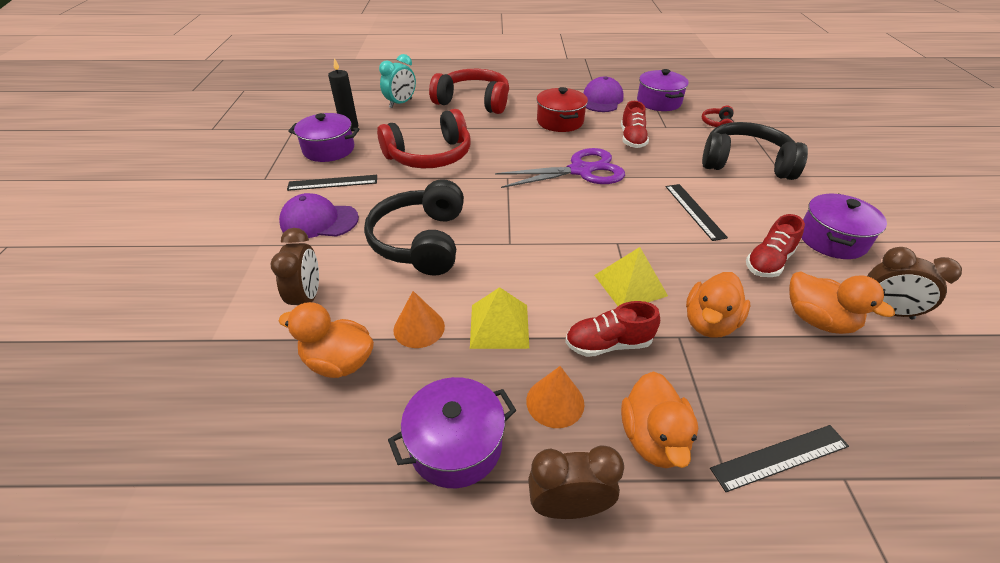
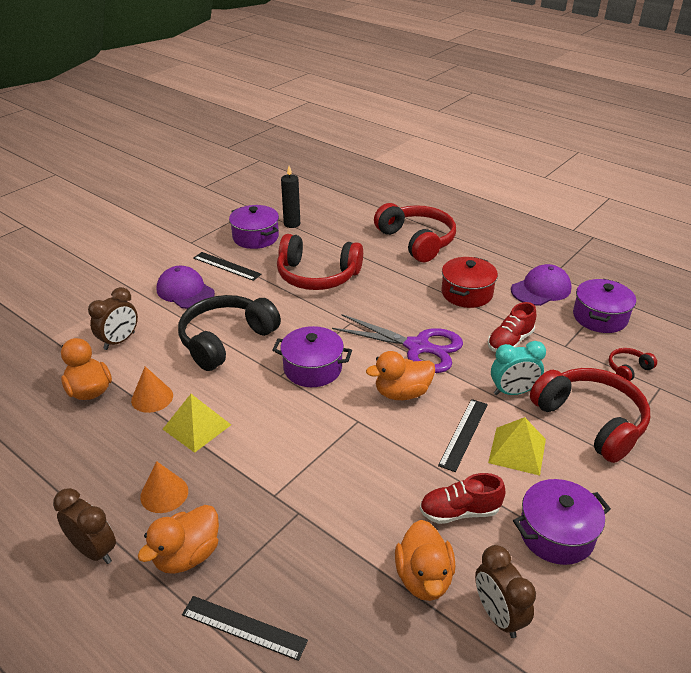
camera: 40 degrees right, 5 degrees down
(401, 103) = (355, 218): turquoise clock -> turquoise clock (513, 392)
(456, 445) = (86, 477): purple pot -> purple pot (312, 368)
(608, 344) = (244, 484): red shoe -> none
(630, 285) = (319, 456): yellow pyramid -> yellow pyramid (517, 451)
(709, 323) = (334, 519): orange duck -> orange duck (402, 393)
(745, 163) = (590, 421): black headphones -> red headphones

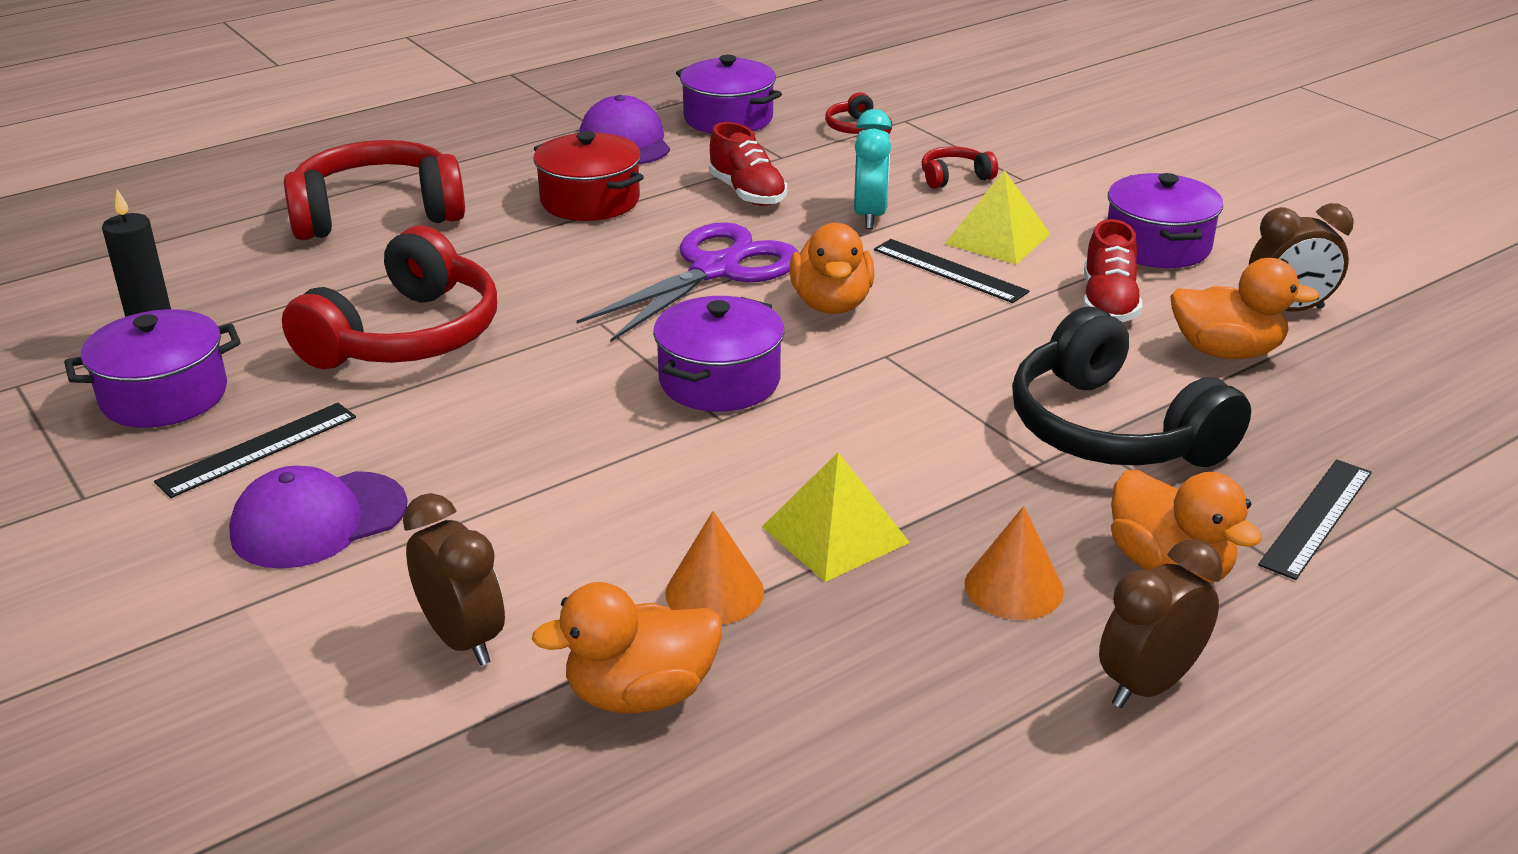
camera: 75 degrees left, 5 degrees down
(226, 340) = (565, 474): black headphones -> black headphones (1112, 430)
(590, 421) = (954, 177): red headphones -> red headphones, size x0.44

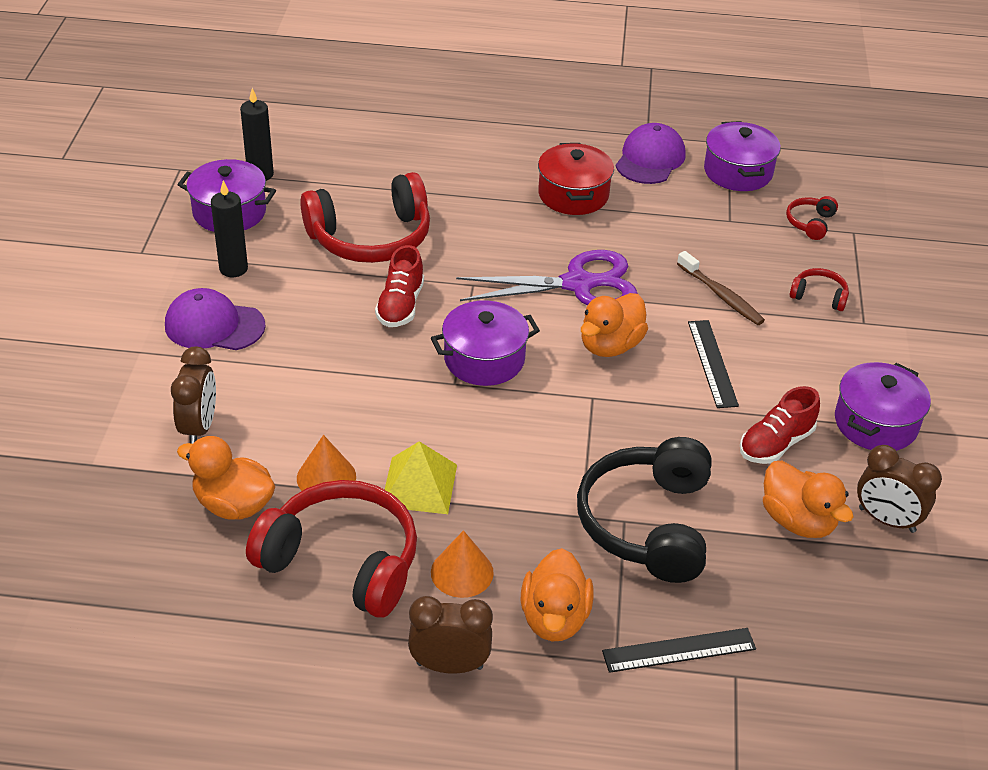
camera: 40 degrees right, 10 degrees up
(258, 449) = (233, 269): black ruler -> black candle
(377, 214) = (451, 144): red headphones -> red headphones (342, 562)
(747, 193) = (670, 238): red shoe -> red shoe (400, 306)
(870, 216) = (721, 296): turquoise clock -> brown toothbrush
(997, 238) = (777, 357): yellow pyramid -> none

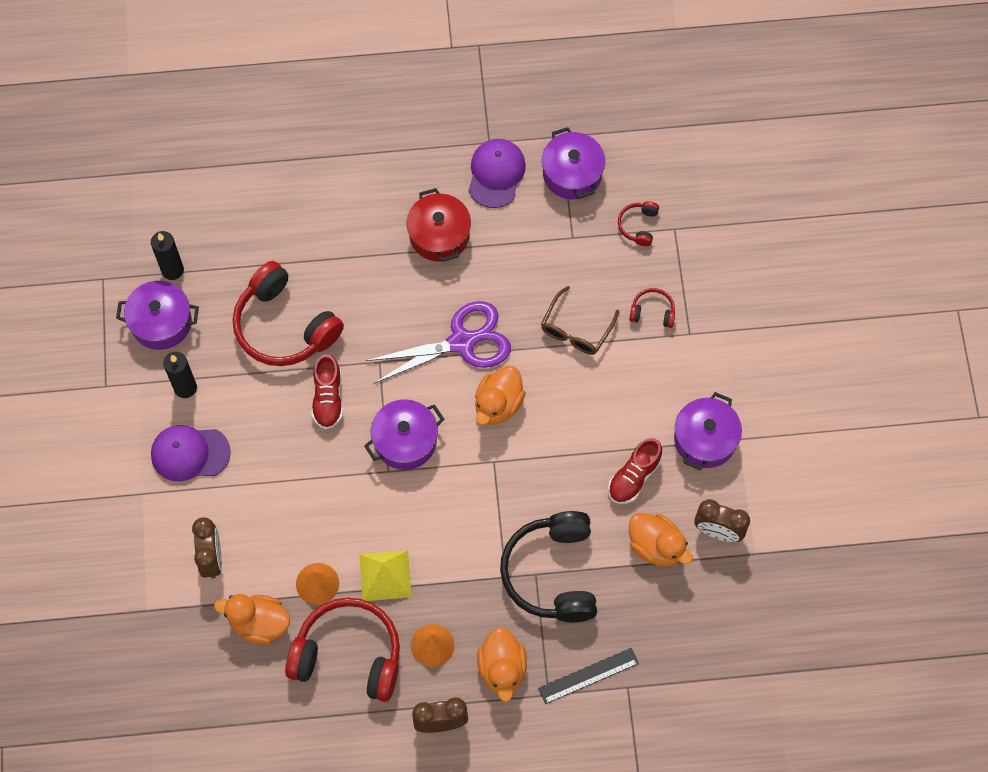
camera: 10 degrees left, 25 degrees up
(370, 237) = (285, 326): red headphones -> red headphones turned 75 degrees clockwise
(712, 363) = (578, 405): black ruler -> none
(721, 296) = (576, 329): brown toothbrush -> brown glasses

